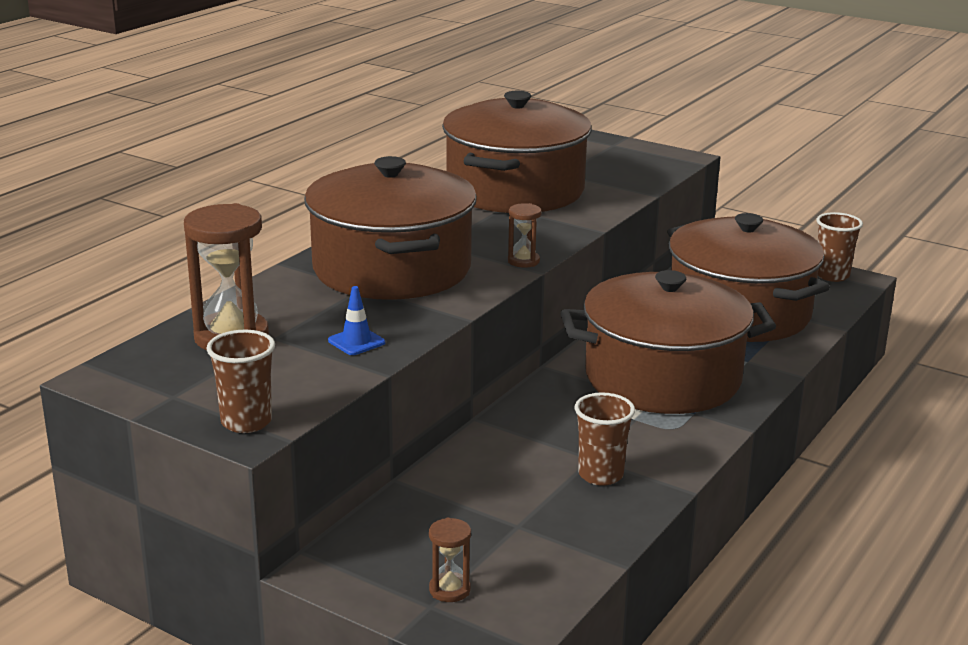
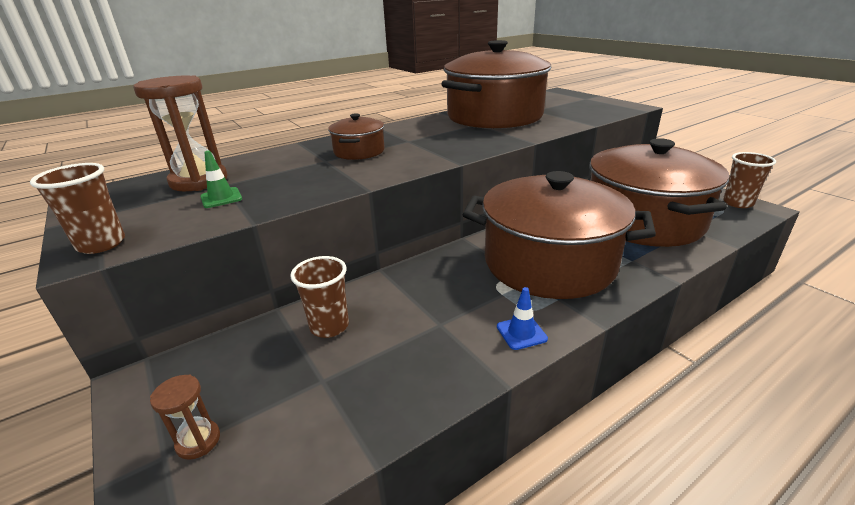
camera: 25 degrees right, 5 degrees up
(301, 354) = (221, 198): none -> green traffic cone
(356, 342) = (269, 195): blue traffic cone -> blue traffic cone (521, 333)
(392, 269) = (359, 151): brown pot -> brown pot, size x0.44
(523, 261) = (455, 155): brown hourglass -> none
(600, 475) = (434, 343): brown cup -> brown cup (329, 326)

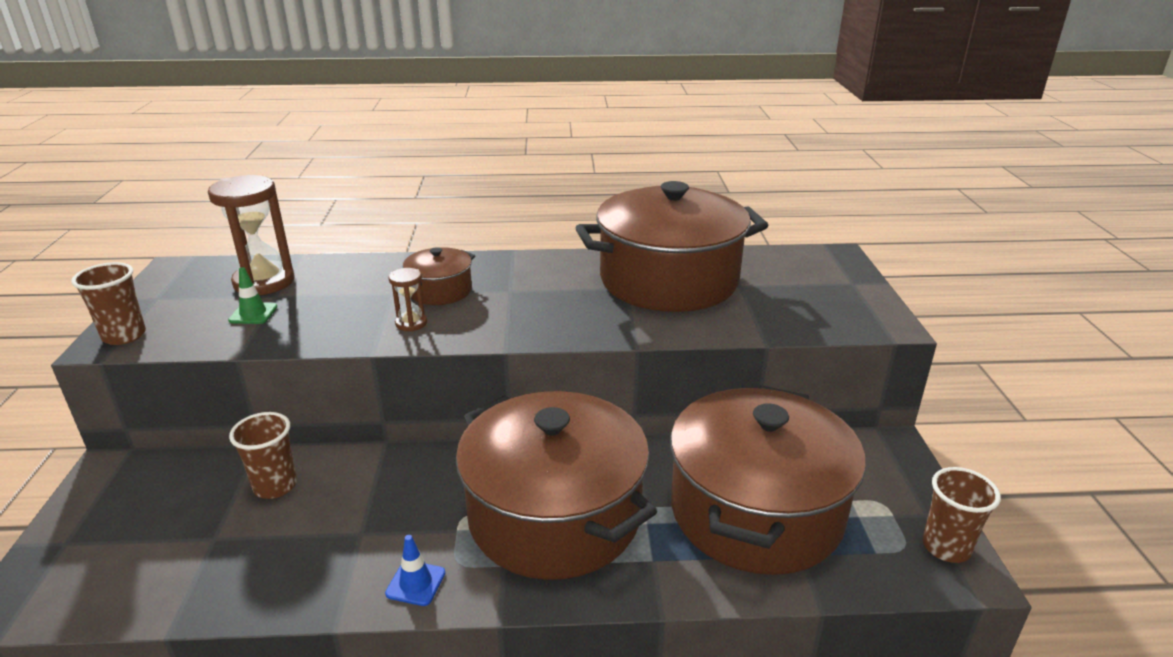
camera: 30 degrees right, 0 degrees up
(198, 441) = (93, 543): brown hourglass -> brown hourglass (411, 323)

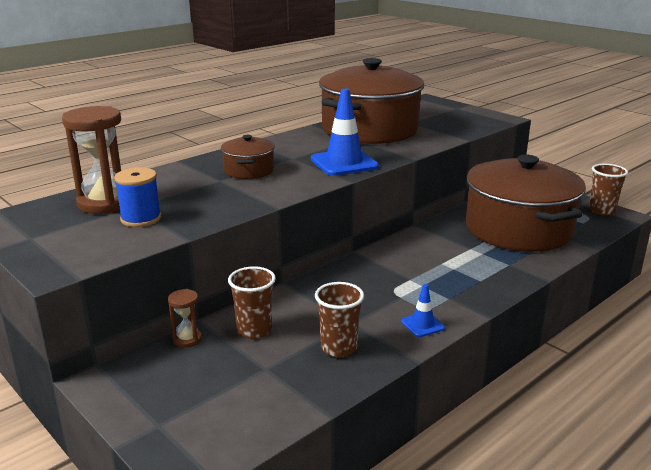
camera: 40 degrees left, 5 degrees down
(124, 336) = (61, 262): brown cup -> brown cup (338, 348)
(253, 314) = (141, 219): green traffic cone -> blue spool
(411, 323) = (267, 188): brown hourglass -> brown hourglass (187, 339)
(547, 320) = (344, 163): none -> blue traffic cone
(554, 516) = (437, 269): brown pot -> none

